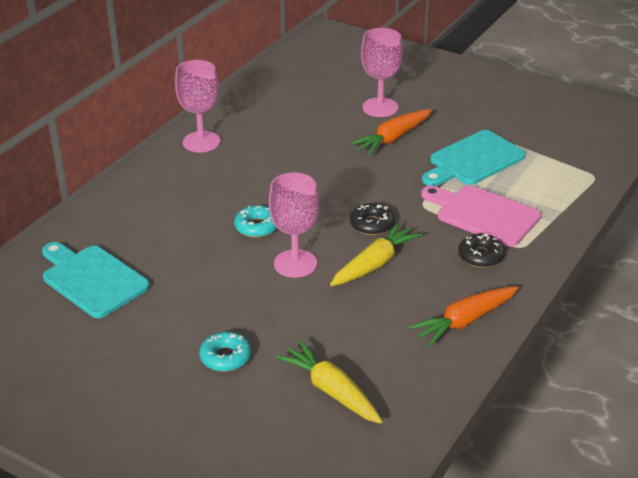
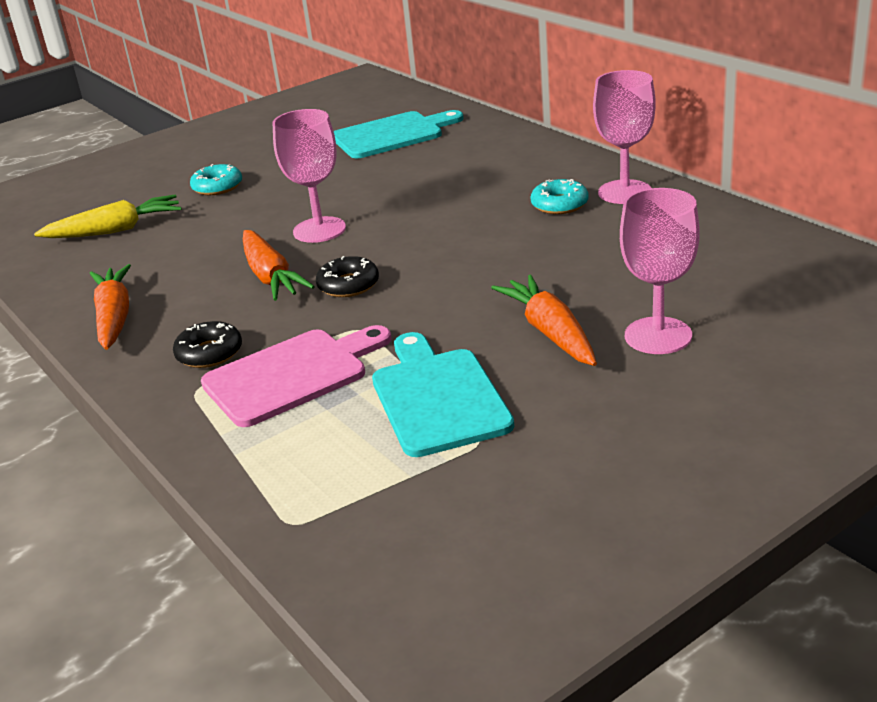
camera: 115 degrees right, 5 degrees down
(257, 227) = (408, 214): turquoise donut -> turquoise donut (559, 204)
(375, 264) = (270, 276): yellow carrot -> orange carrot

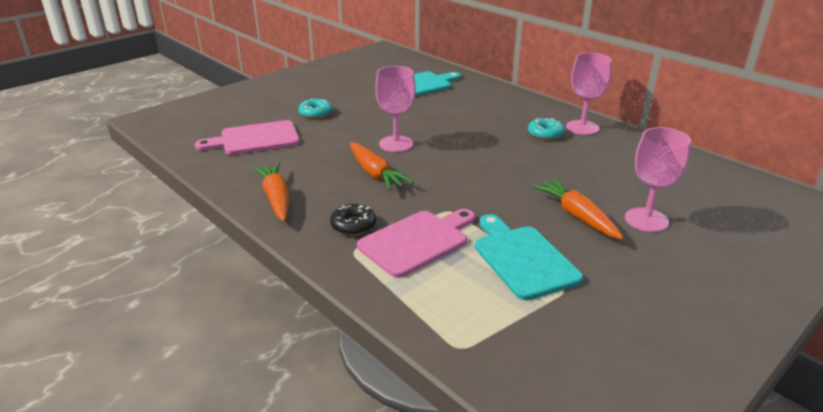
camera: 10 degrees left, 0 degrees up
(115, 230) = (255, 139): yellow carrot -> pink cutting board
(348, 285) = (430, 181): black donut -> none

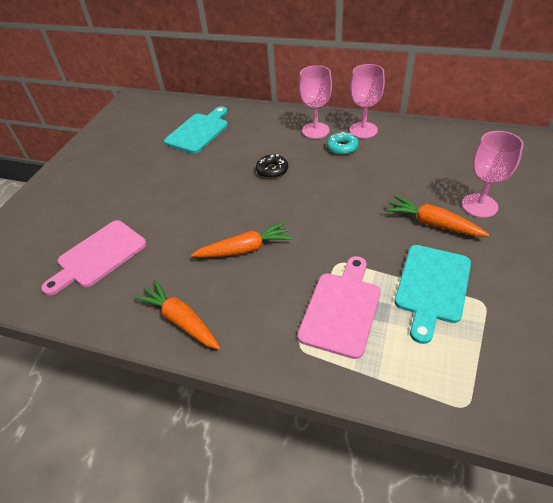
camera: 25 degrees left, 15 degrees up
(315, 113) = (132, 200): turquoise donut -> none
(353, 225) = (275, 317): black donut -> black donut (272, 170)
(375, 173) = (245, 249): orange carrot -> orange carrot turned 45 degrees counterclockwise
(396, 144) = (234, 207): pink goblet -> pink goblet (315, 130)
(522, 258) = (432, 287): turquoise cutting board -> turquoise cutting board turned 105 degrees counterclockwise

